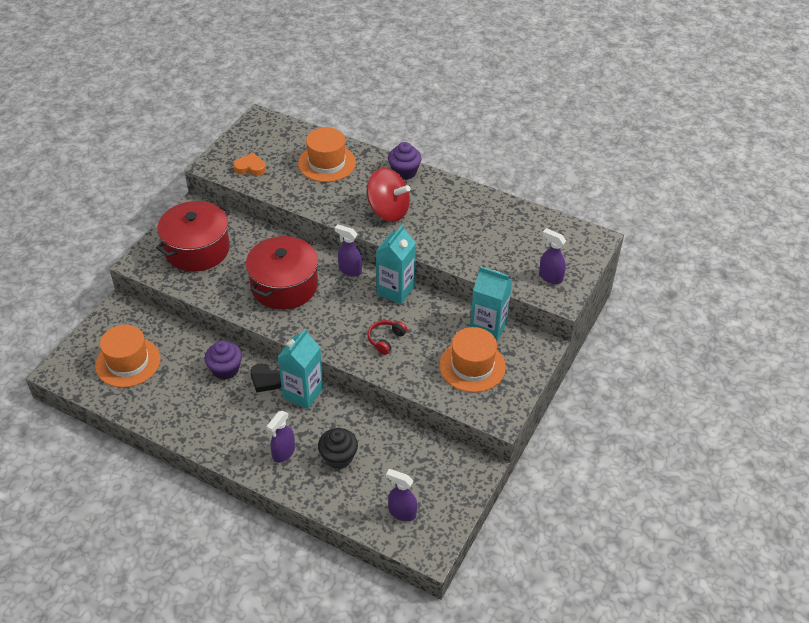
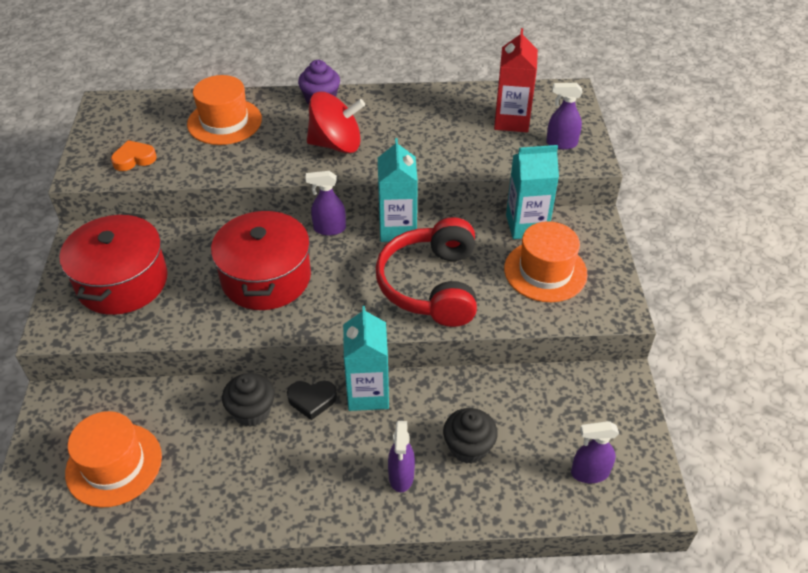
camera: 30 degrees left, 0 degrees up
(225, 369) = (252, 411): purple cupcake -> black cupcake
(385, 339) = (431, 285): red headphones -> red headphones, size x2.32
(529, 244) = (511, 121): none -> red carton

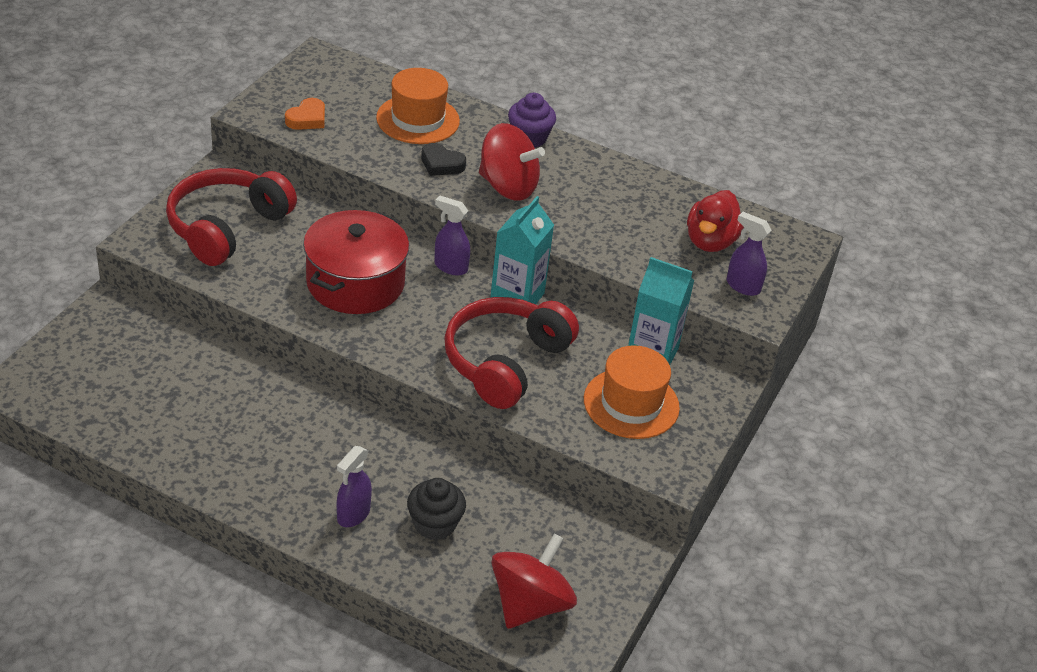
camera: 25 degrees right, 5 degrees down
(114, 464) = (119, 379): orange hat -> none
(122, 282) = (226, 227): red pot -> red headphones
(134, 159) = (307, 119): orange heart -> orange heart turned 120 degrees clockwise
(252, 411) = (265, 396): black cupcake -> none
(312, 400) = (325, 414): black heart -> black heart (441, 164)
(368, 393) = (380, 434): turquoise carton -> none
(511, 121) = (710, 241): red carton -> red duck
(589, 473) = (530, 604): purple spray bottle -> red spinning top

